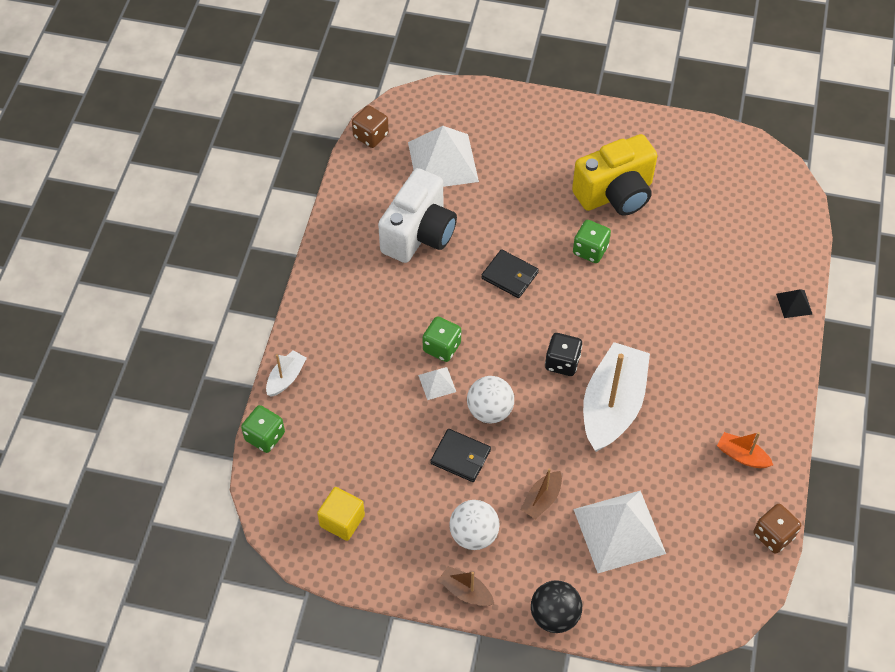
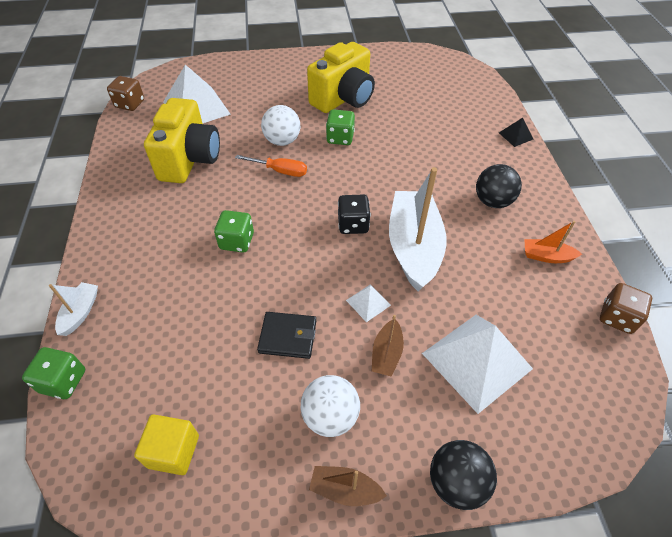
camera: 20 degrees left, 5 degrees down
(419, 234) = (189, 160): white camera -> yellow camera
(437, 383) = (242, 273): white pyramid -> white pyramid (368, 302)
(490, 410) = (302, 284): white ball -> white ball (282, 141)
(509, 275) = (280, 171): black wallet -> orange screwdriver
(720, 379) = (492, 201): none -> black ball

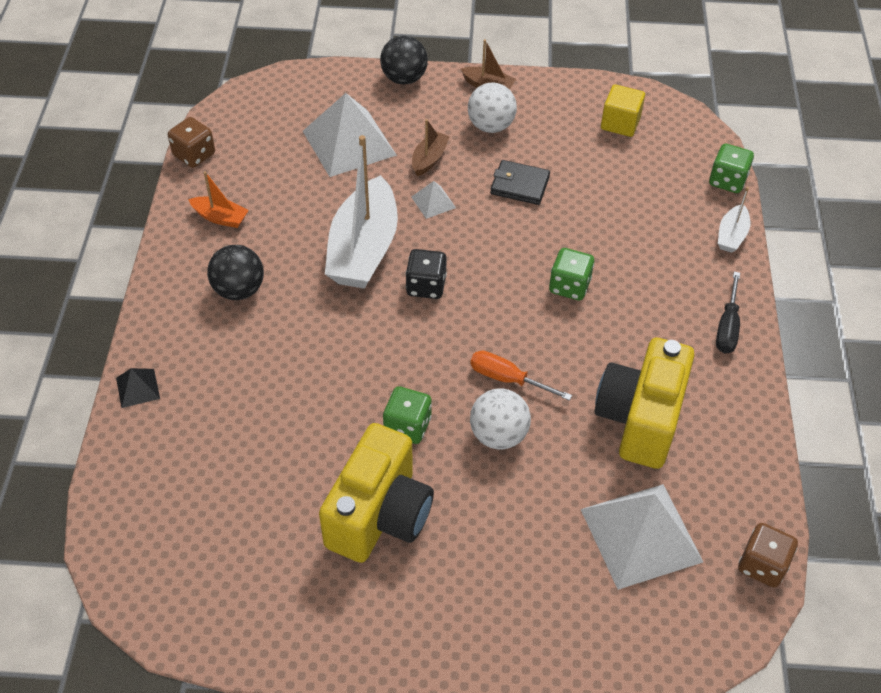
camera: 170 degrees left, 0 degrees up
(110, 228) = (727, 327): none -> black screwdriver
(343, 99) = (379, 515): yellow camera -> yellow camera turned 150 degrees clockwise

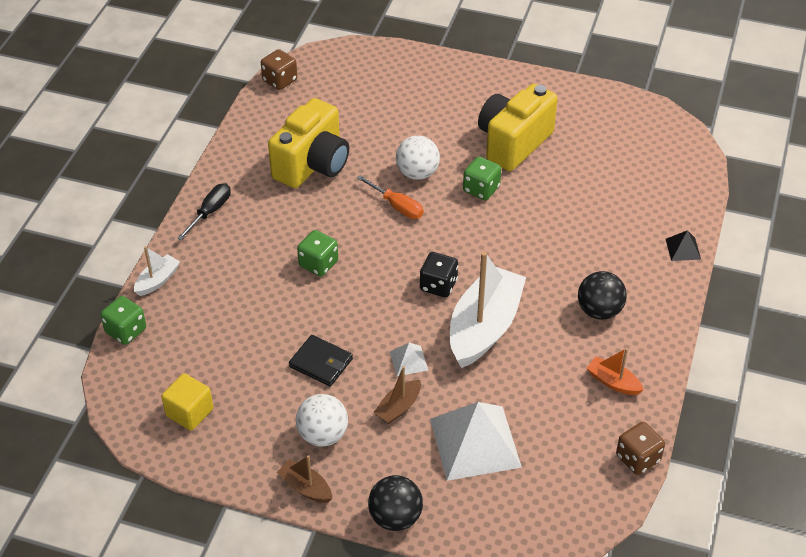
camera: 165 degrees left, 5 degrees down
(641, 535) = (346, 106): white pyramid -> none

